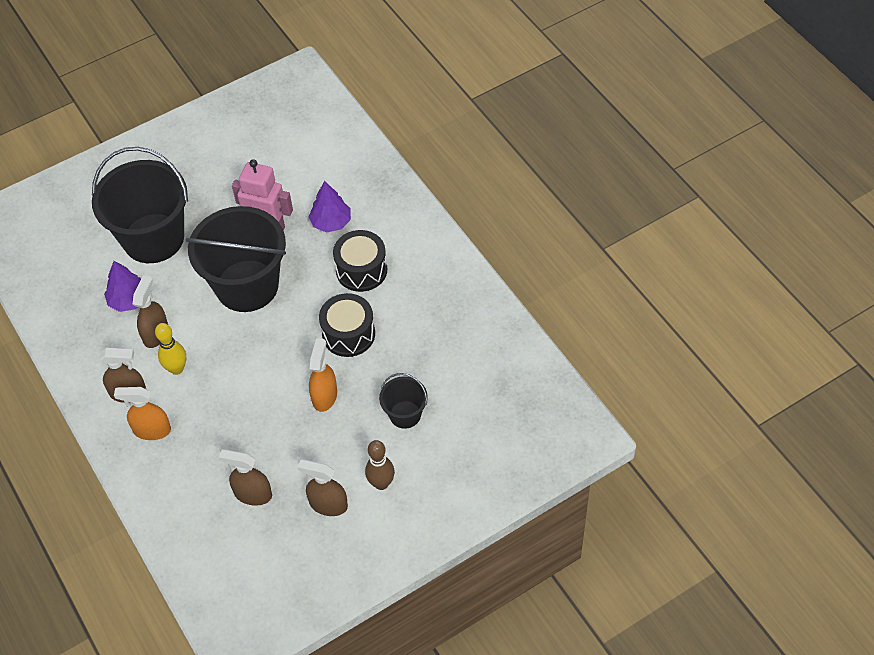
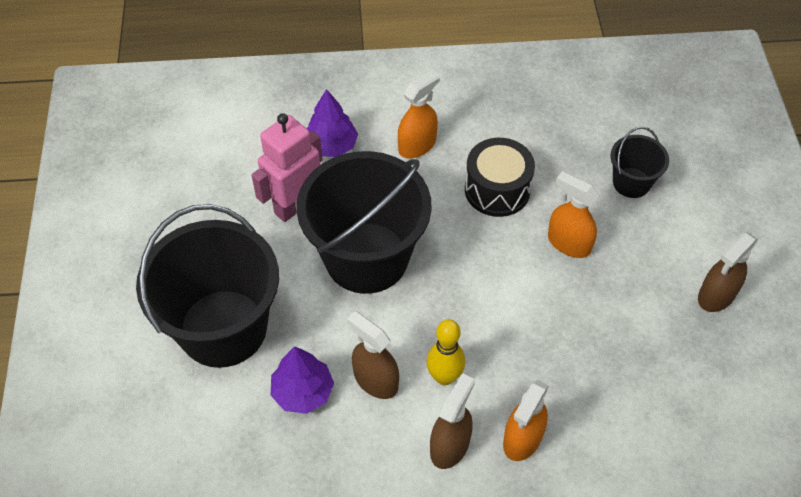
camera: 65 degrees left, 0 degrees up
(252, 494) = (669, 364): brown spray bottle -> none
(361, 270) = (417, 145): black drum -> orange spray bottle
(381, 483) = (710, 237): brown bowling pin -> none

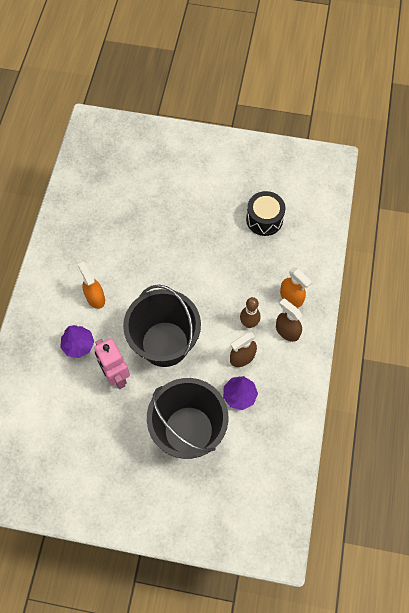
camera: 75 degrees left, 10 degrees up
(444, 377) = (249, 323): yellow bowling pin -> brown bowling pin
(497, 190) = (141, 265): black drum -> black drum (264, 219)
(568, 243) = (187, 241): orange spray bottle -> none
(631, 182) = (158, 199): black bucket -> none
(716, 295) = (237, 187): brown spray bottle -> none

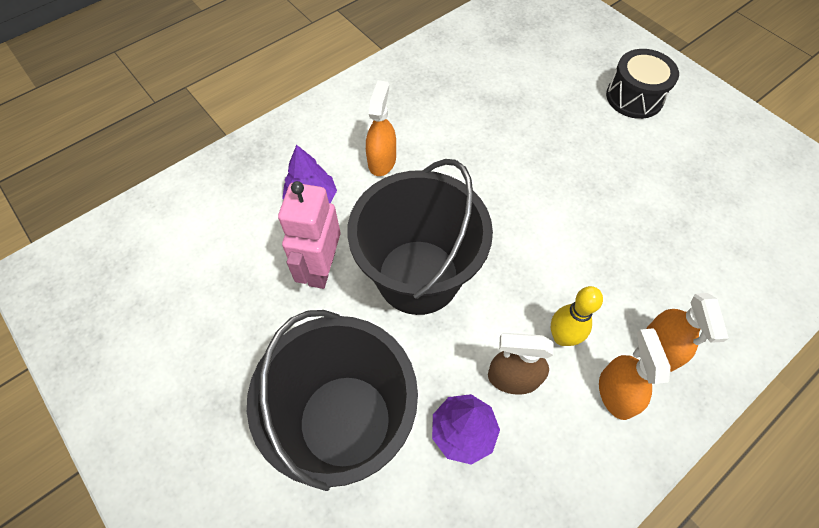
camera: 40 degrees right, 5 degrees down
(249, 323) = (562, 337): brown bowling pin -> yellow bowling pin
(264, 219) = (694, 215): black drum -> black drum (634, 97)
(287, 331) = (615, 393): brown spray bottle -> orange spray bottle

